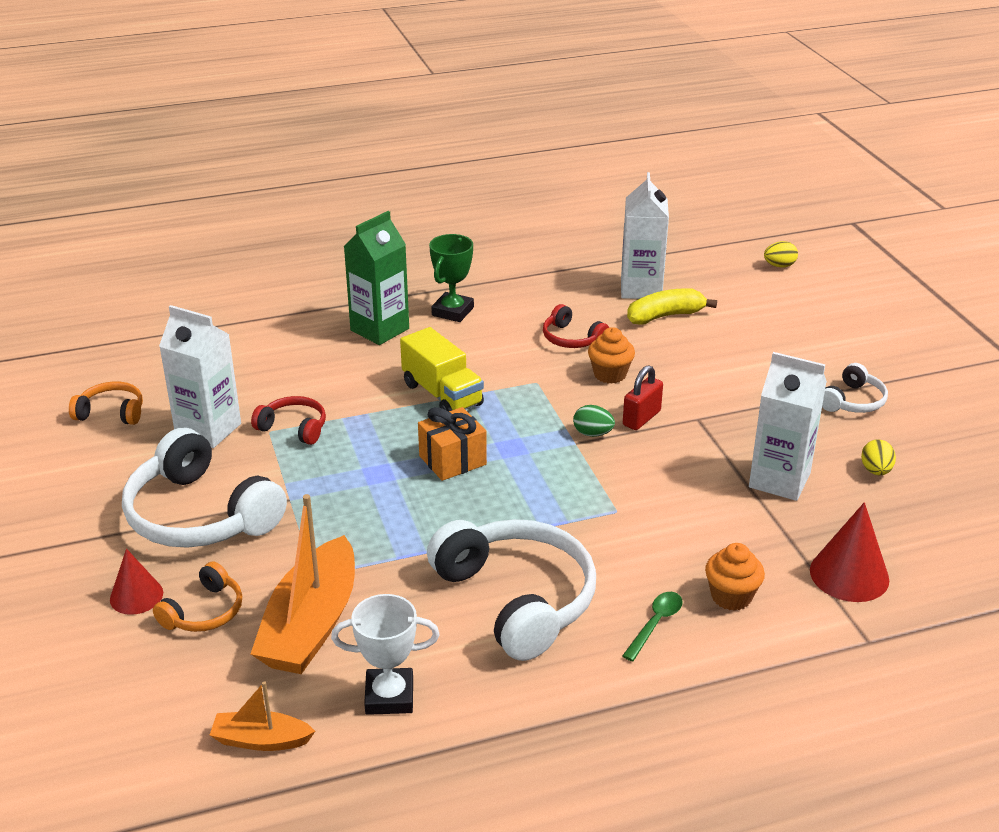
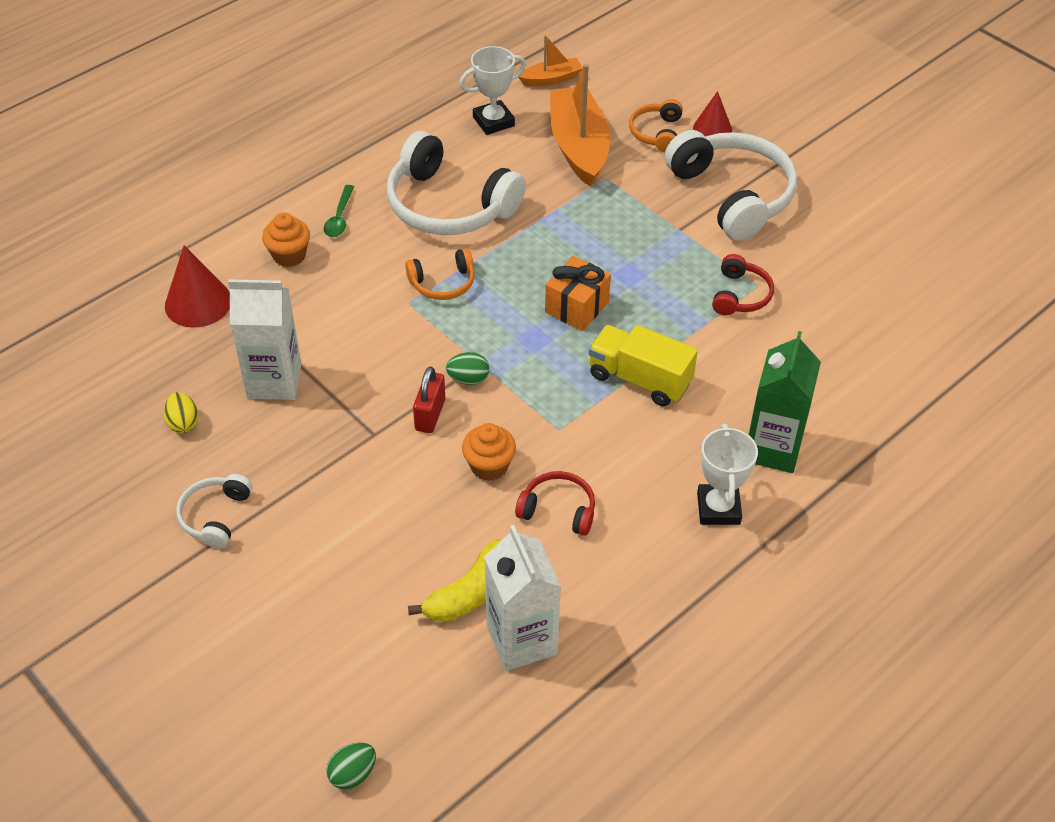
camera: 155 degrees right, 15 degrees up
(111, 412) = (909, 259): orange headphones -> orange headphones (443, 283)
(200, 515) = (732, 195): white headphones -> white headphones turned 45 degrees clockwise
(208, 430) = (809, 269): white carton -> none
(294, 428) = (740, 295): red headphones -> red headphones turned 75 degrees counterclockwise
(452, 311) = (718, 508): green trophy -> white trophy
(779, 266) = (353, 774): yellow egg -> green egg

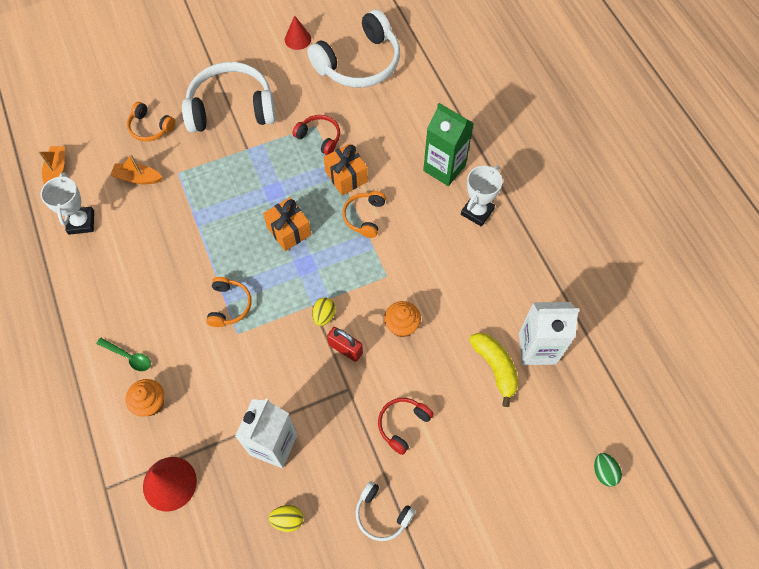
camera: 70 degrees left, 15 degrees up
(449, 205) = (154, 278): white headphones -> white headphones (359, 63)
(468, 379) = (324, 316): green egg -> yellow egg
(558, 510) = (449, 297): red headphones -> red headphones (402, 424)
(578, 146) = (138, 178): orange boat -> orange boat, size x0.51
(639, 379) = (364, 217): yellow truck -> orange headphones
(693, 341) = (346, 177): none -> orange gift
(712, 129) = (164, 95): red cone -> red cone (297, 39)
(718, 508) = (477, 212): white trophy -> white trophy turned 75 degrees counterclockwise

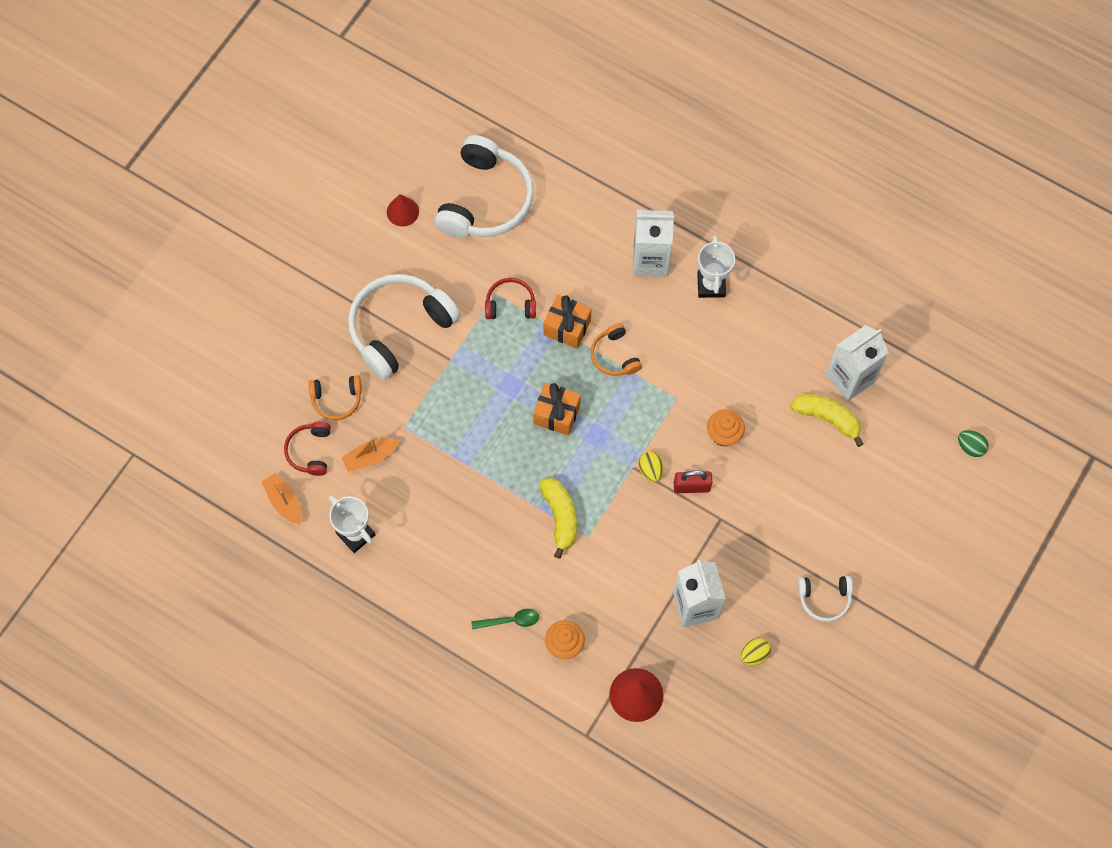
camera: 35 degrees left, 5 degrees up
(229, 305) = (560, 517): orange headphones -> yellow banana
(402, 424) = (787, 517): red headphones -> red headphones (310, 451)
(444, 168) = (650, 260): green carton -> white carton

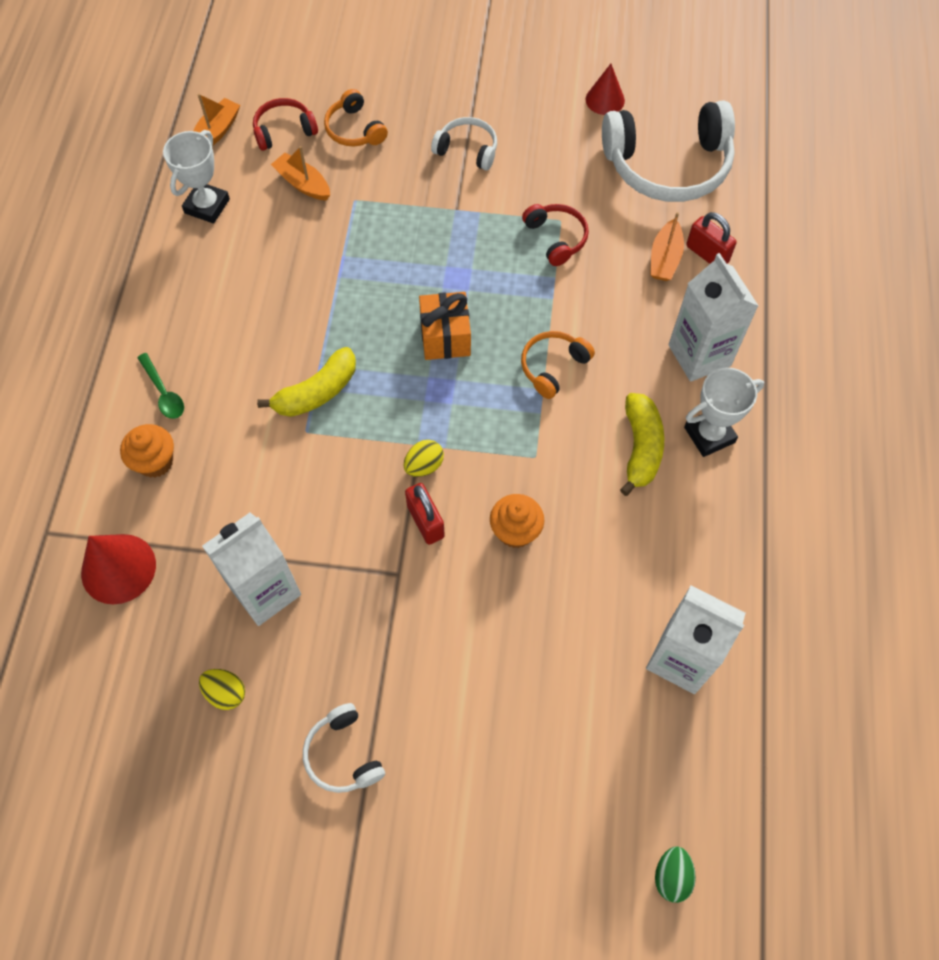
camera: 65 degrees right, 5 degrees down
(399, 328) = (467, 150): white headphones -> white headphones, size x0.49
(563, 242) = (665, 258): none -> orange boat
(567, 327) = (560, 304): orange gift -> none
(573, 214) = (707, 254): none -> red padlock
(827, 418) = (606, 652): yellow banana -> yellow banana (640, 448)

